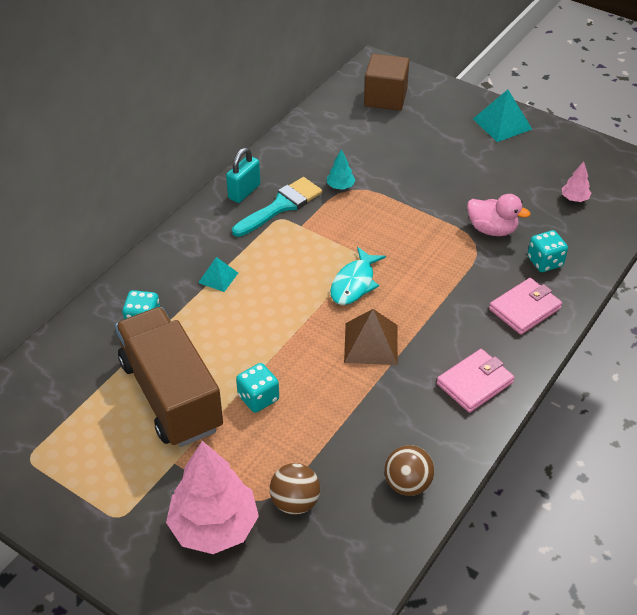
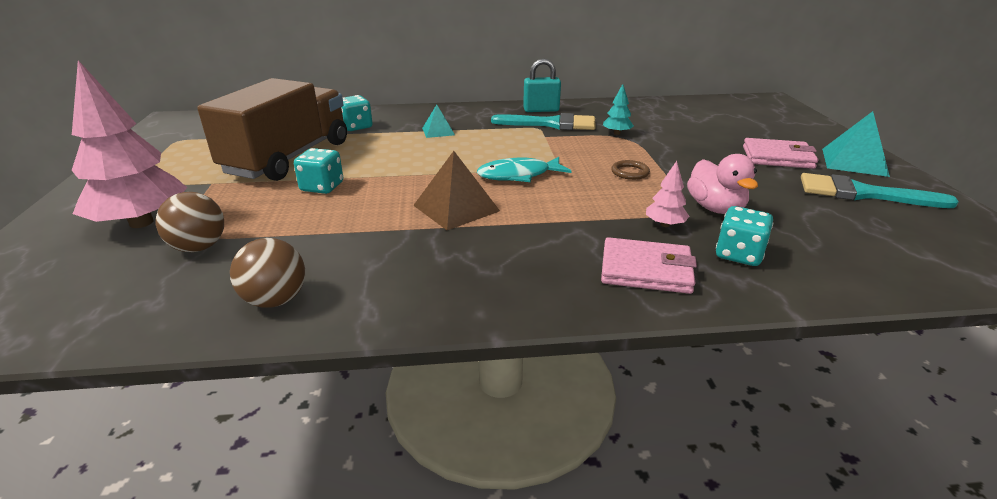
camera: 50 degrees right, 15 degrees down
(385, 98) = (748, 114): brown cube -> none
(409, 228) = (630, 172): none -> brown ring
(475, 383) = (482, 283): pink wallet -> pink wallet (777, 157)
(537, 158) = (862, 193): none -> turquoise brush
(574, 198) = (868, 234): pink tree -> pink tree (664, 224)

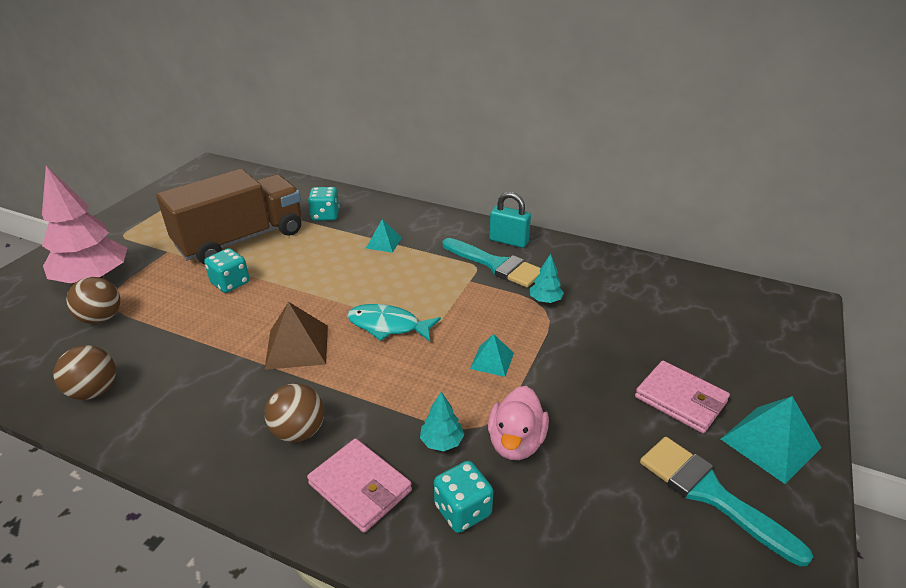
camera: 30 degrees right, 5 degrees up
(541, 257) = (299, 432): none -> brown ball
(630, 172) = (492, 360): brown ring -> turquoise pyramid
(664, 224) = (442, 442): pink tree -> turquoise tree

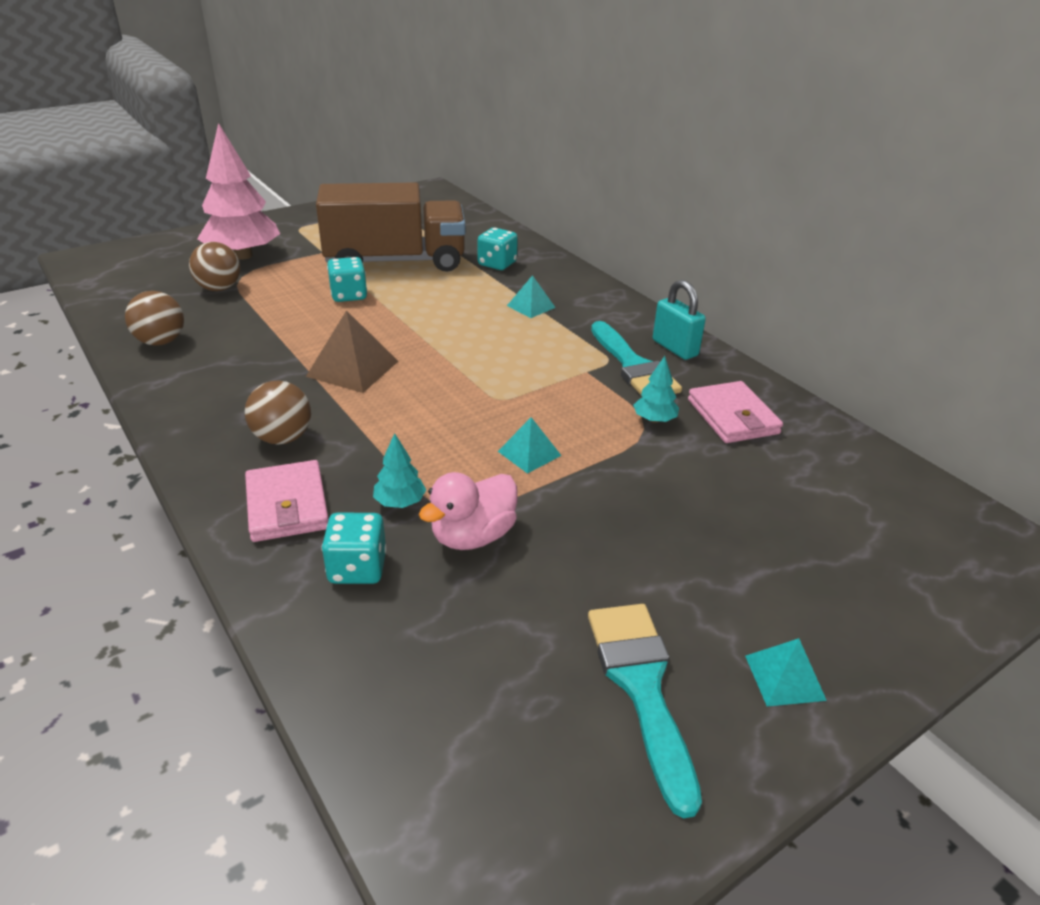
camera: 30 degrees right, 0 degrees up
(388, 326) = (456, 382): turquoise fish -> none
(680, 400) = (713, 581): pink wallet -> pink wallet (732, 417)
(770, 443) = (784, 677): turquoise pyramid -> turquoise pyramid, size x0.60

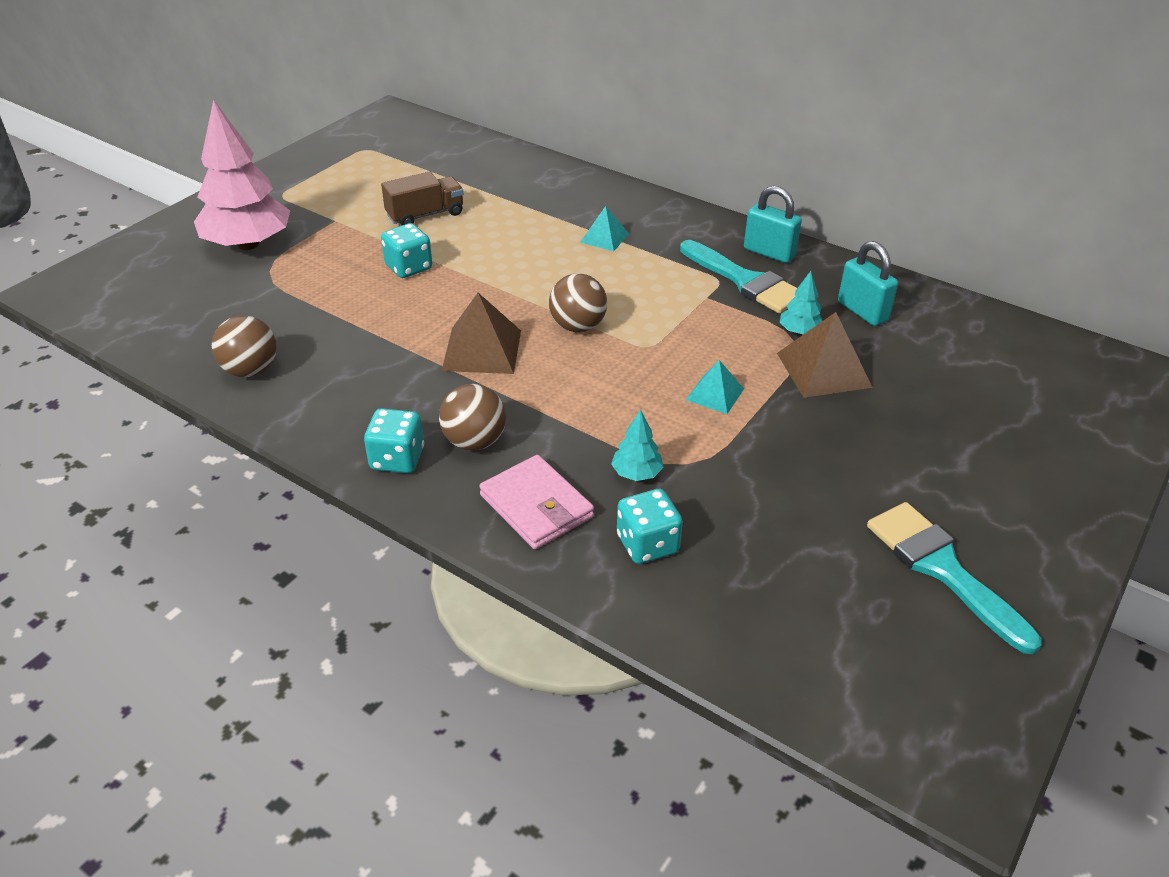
camera: 20 degrees left, 5 degrees up
(219, 288) = (257, 291): brown ball -> brown ball (577, 326)
(395, 261) = (425, 215): brown truck -> brown truck, size x0.48
(473, 536) = (723, 486): pink duck -> none
(497, 264) = (534, 195): turquoise dice -> turquoise dice (397, 459)
(653, 458) = (823, 370): none -> brown pyramid
(732, 417) = (862, 311): pink wallet -> turquoise padlock
(784, 677) = (1038, 528): turquoise pyramid -> none

